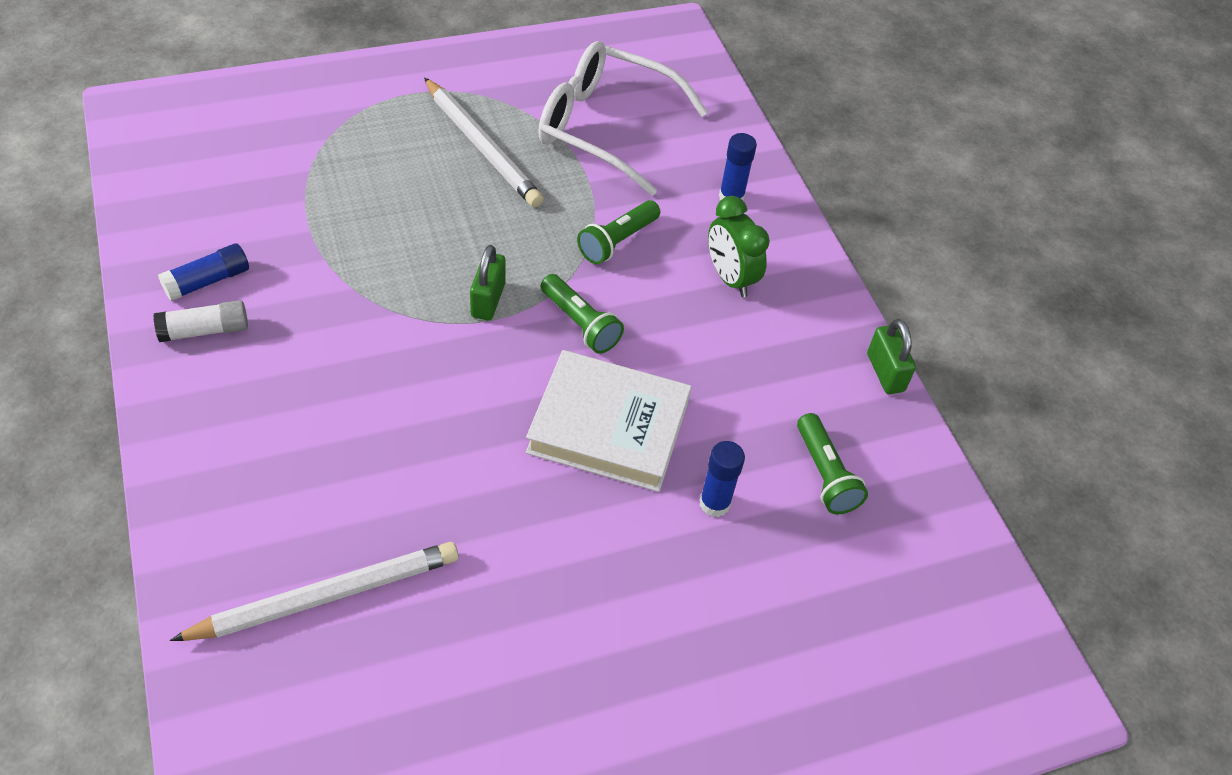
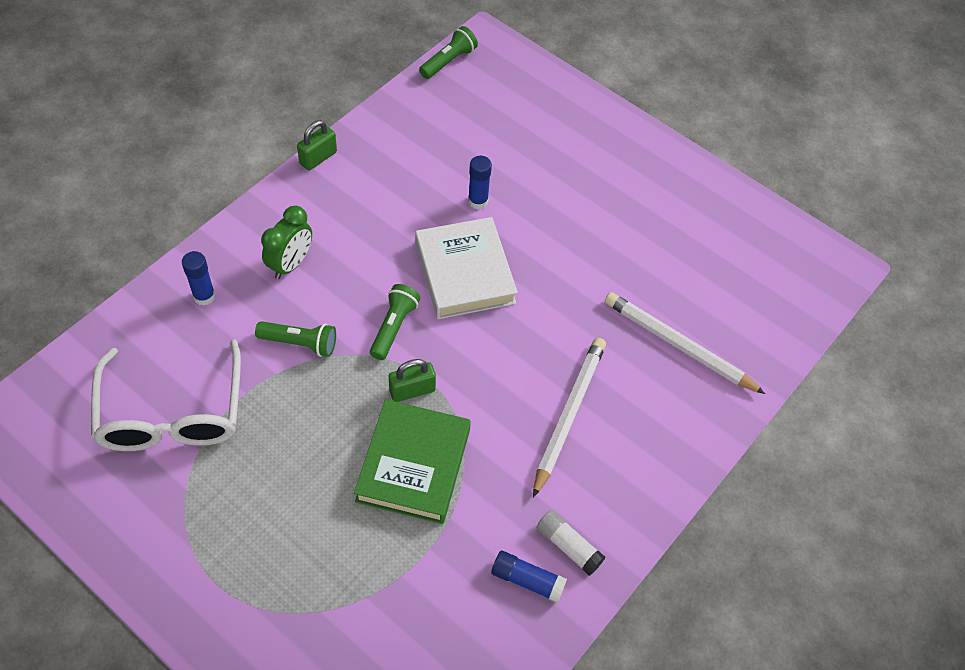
camera: 120 degrees left, 5 degrees up
(403, 260) = (413, 465): none -> green book
(482, 146) = (253, 487): white pencil -> white pencil (568, 414)
(825, 474) = (419, 160): green flashlight -> green flashlight (448, 61)

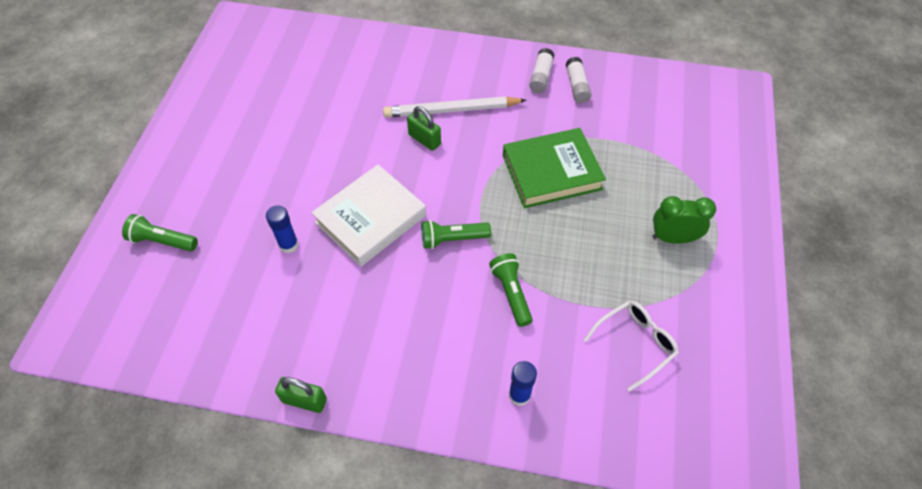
camera: 115 degrees left, 0 degrees up
(172, 413) = (635, 343): white glasses -> white glasses, size x0.57
(291, 264) = (441, 347): green clock -> green clock (673, 238)
(412, 390) = (497, 201): green padlock -> green padlock (424, 139)
(448, 61) = (108, 357): green flashlight -> green flashlight (162, 241)
(527, 580) = (577, 86): blue glue stick -> white glue stick
(678, 345) = (356, 77): white pencil -> none

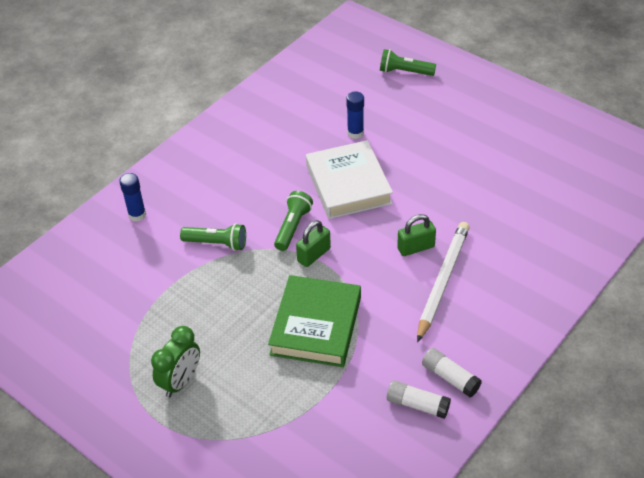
camera: 120 degrees right, 10 degrees down
(162, 241) = (404, 72): green flashlight -> green flashlight turned 120 degrees counterclockwise
(304, 400) = (223, 111): green padlock -> green padlock (314, 255)
(635, 343) = (116, 300): white glasses -> none

